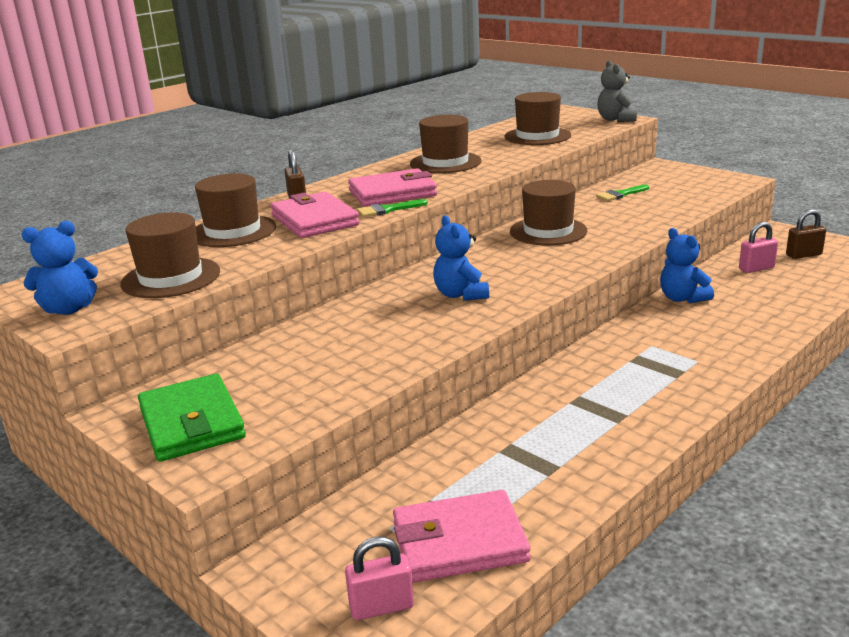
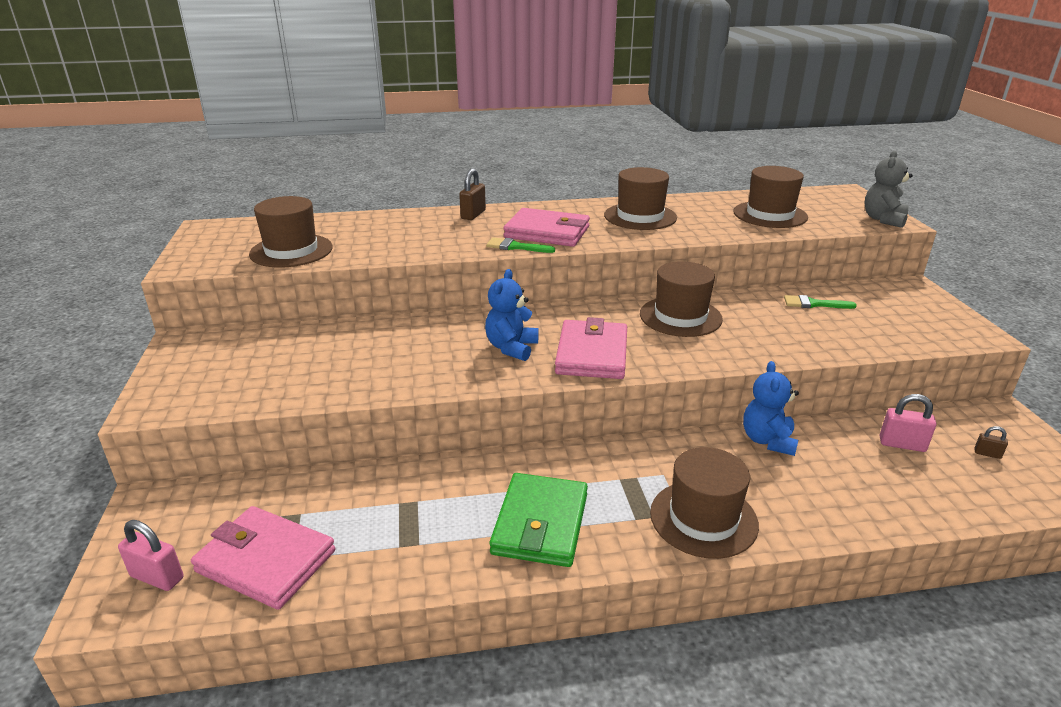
camera: 35 degrees right, 5 degrees up
(69, 309) = (206, 252): blue teddy bear -> none
(191, 423) = (198, 369): green wallet -> green wallet (540, 524)
(233, 231) = (389, 226): brown hat -> brown hat (703, 518)
(314, 220) = (452, 237): pink wallet -> pink wallet (592, 354)
(803, 255) = (987, 454): brown padlock -> brown padlock, size x0.55

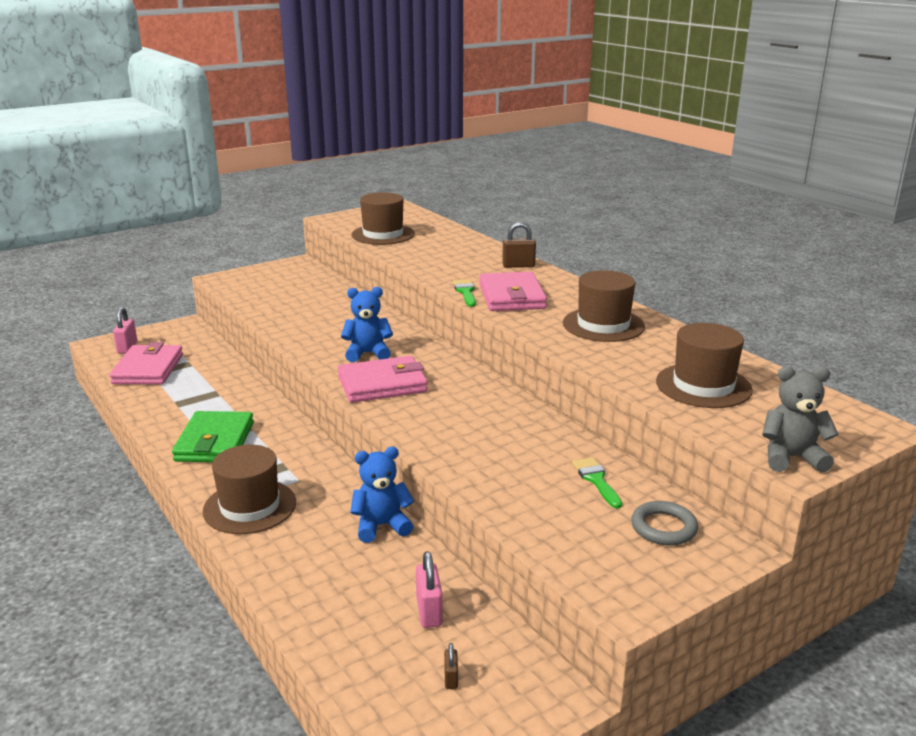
camera: 65 degrees right, 5 degrees down
(540, 524) = (215, 442): green wallet -> green wallet turned 75 degrees counterclockwise
(680, 316) = (489, 411): brown hat -> none
(884, 299) = (663, 527): none -> grey ring

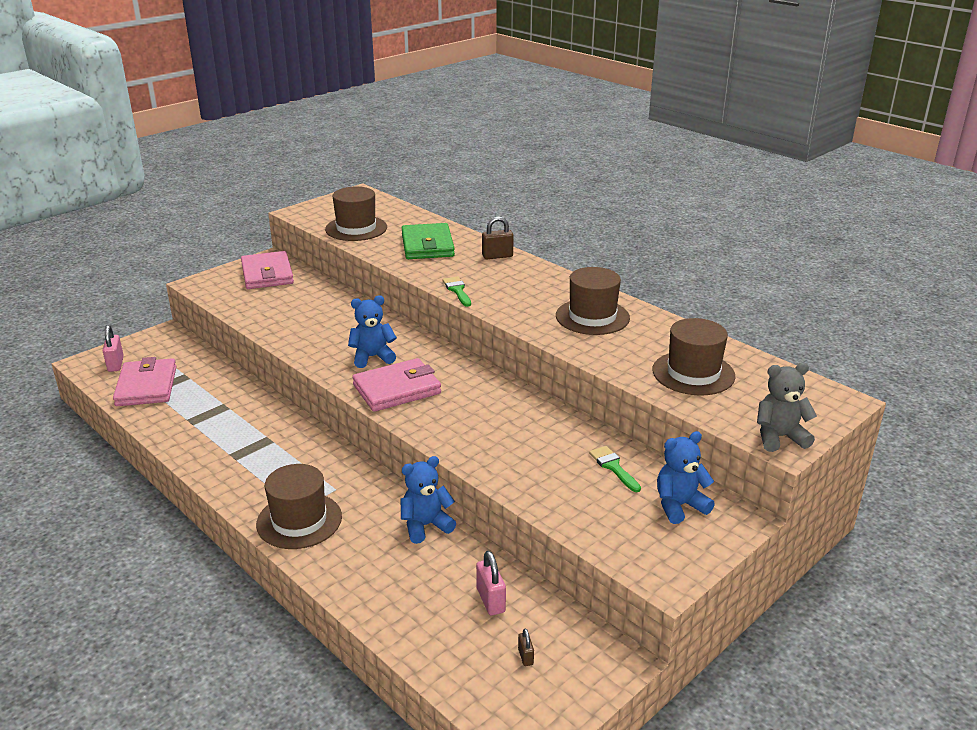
camera: 10 degrees left, 5 degrees up
(215, 442) = (242, 458): green wallet -> green wallet (427, 245)
(511, 296) = (501, 292): pink wallet -> pink wallet (267, 274)
(663, 527) = (679, 506): grey ring -> blue teddy bear

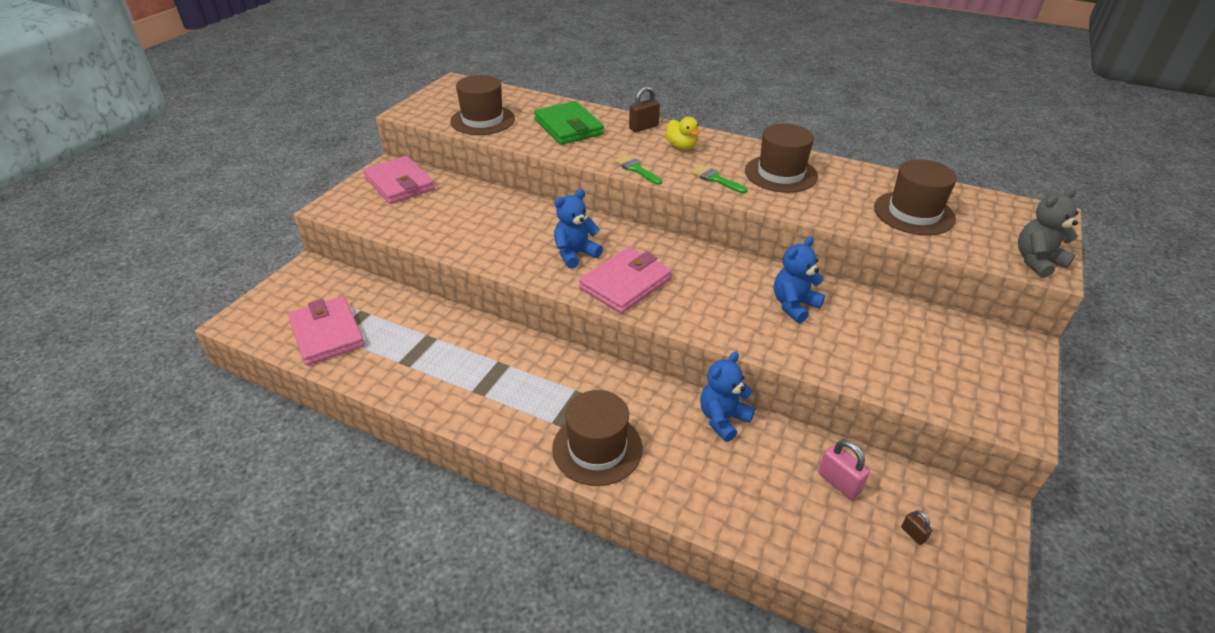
camera: 20 degrees left, 10 degrees up
(115, 364) = (274, 315): pink padlock -> none
(518, 278) = (681, 146): none -> yellow duck
(613, 467) = (881, 319): green brush -> green brush (715, 179)
(679, 506) = (966, 344): blue teddy bear -> blue teddy bear (794, 305)

